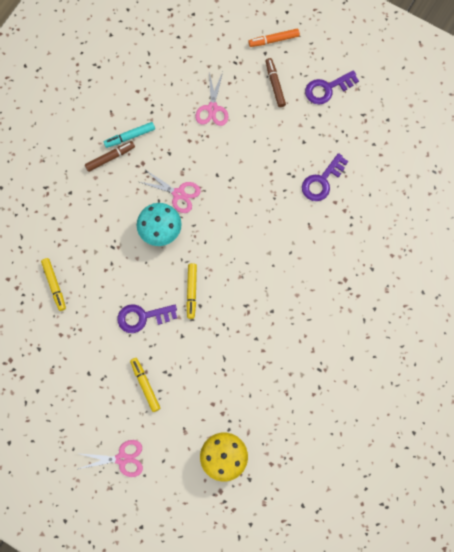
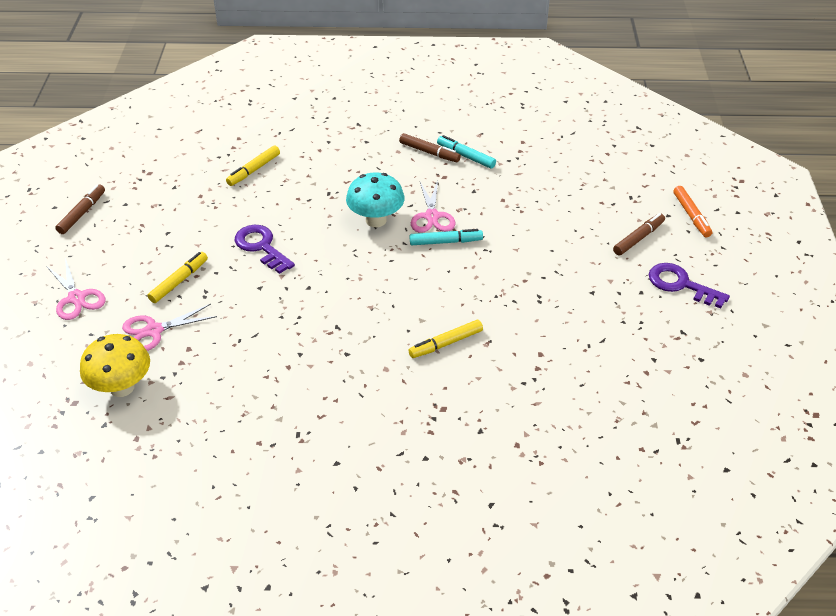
camera: 60 degrees right, 30 degrees down
(29, 425) = (82, 213): none -> brown marker
(191, 291) = (321, 273): yellow marker -> yellow marker (446, 343)
(208, 199) = (445, 242): none -> turquoise marker
(212, 108) = (558, 202): pink scissors -> pink scissors (154, 331)
(274, 40) = (691, 215): orange marker -> orange marker turned 150 degrees counterclockwise
(322, 181) = (556, 330): purple key -> none

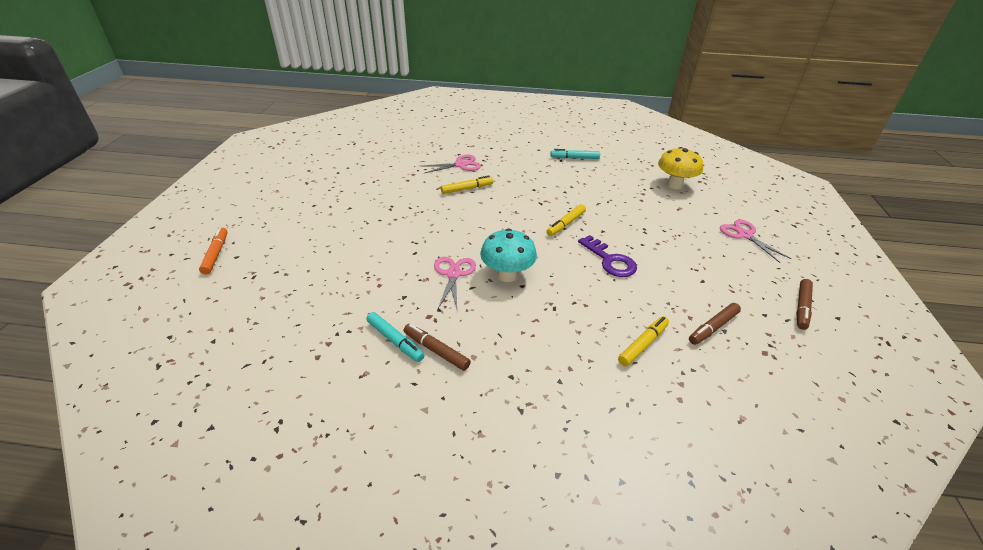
camera: 175 degrees left, 5 degrees down
(154, 331) = (671, 211): pink scissors -> pink scissors (460, 165)
(179, 281) = (669, 240): yellow marker -> yellow marker (566, 224)
(445, 242) = (447, 251): turquoise marker -> turquoise marker (574, 158)
(638, 238) = (281, 240): brown marker -> brown marker (713, 327)
(681, 285) = (280, 206): purple key -> none

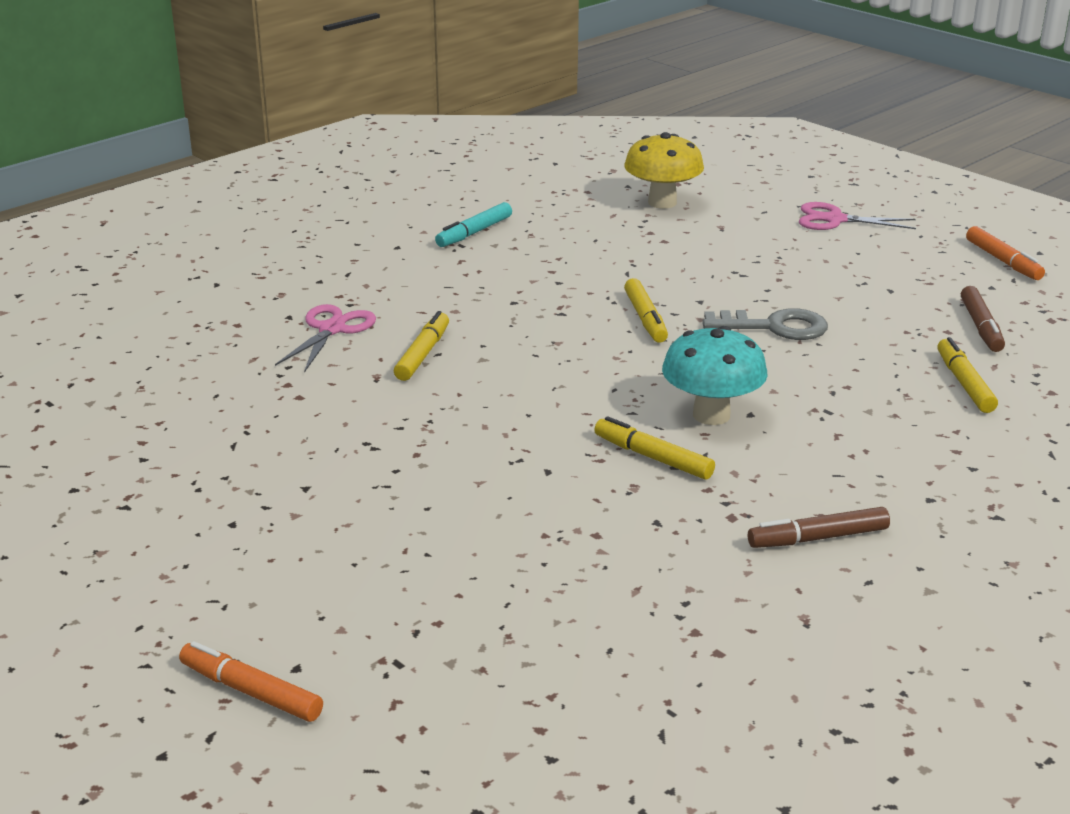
camera: 50 degrees left, 10 degrees down
(395, 341) = (758, 566): turquoise marker -> none
(453, 274) = (653, 457): pink scissors -> yellow marker
(610, 260) = (774, 327): purple key -> grey key
(802, 307) = (1003, 261): brown marker -> orange marker

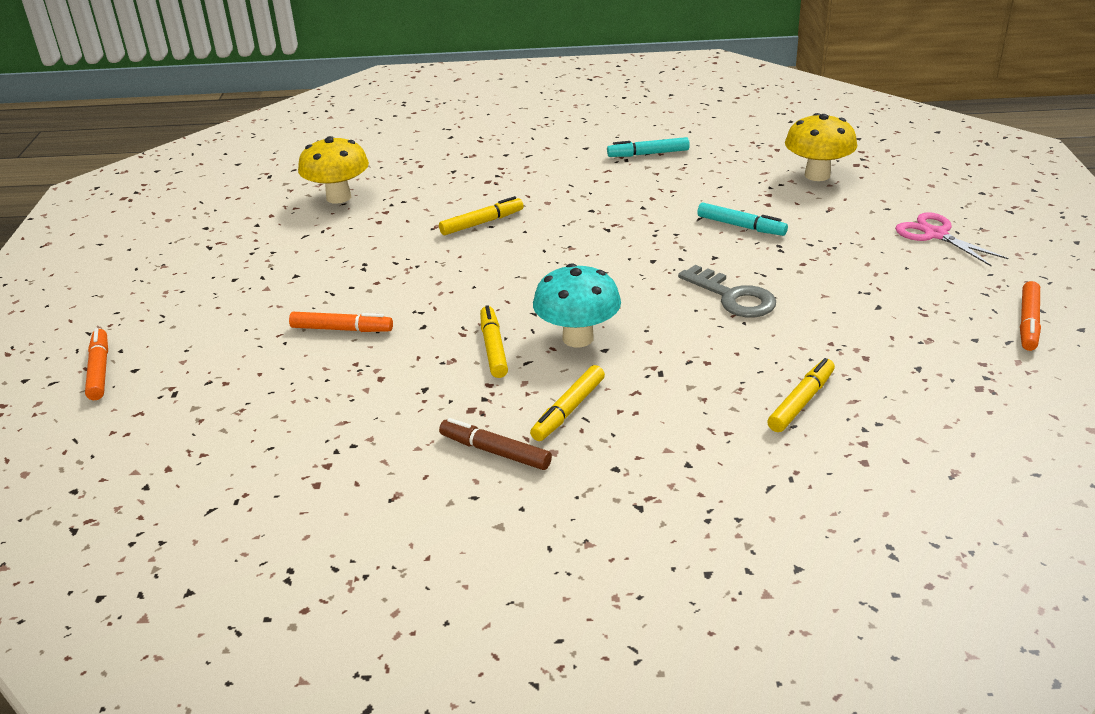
camera: 45 degrees right, 5 degrees up
(197, 391) = (338, 197): none -> yellow mushroom
(332, 329) = (461, 187): pink scissors -> none
(467, 512) = (342, 329): none -> orange marker
(645, 318) = (654, 254): yellow marker -> yellow marker (568, 410)
(676, 267) = (741, 226): none -> turquoise marker
(981, 327) = (901, 366): brown marker -> none

